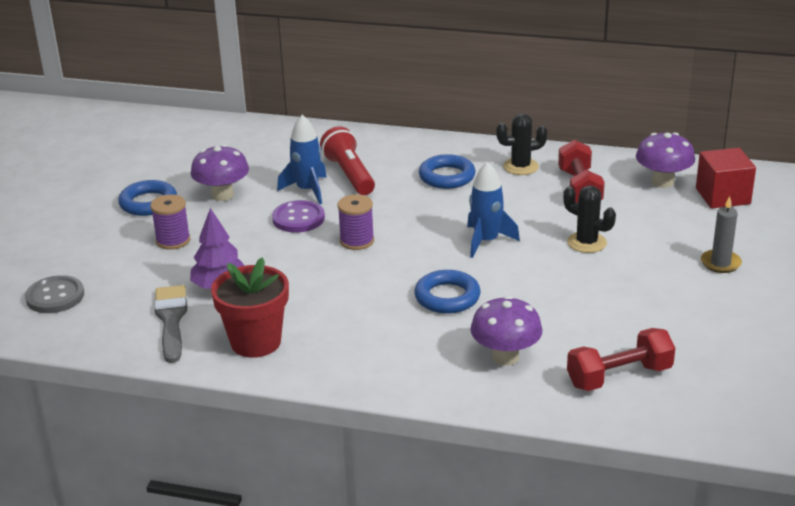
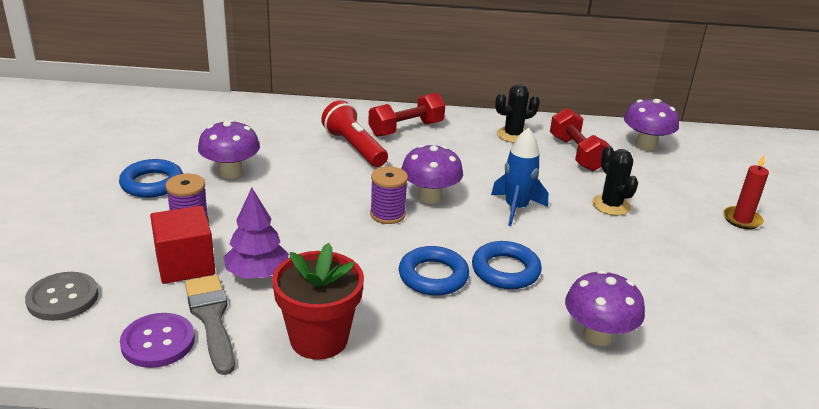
camera: 15 degrees left, 0 degrees up
(298, 218) = (318, 193): purple button -> purple button (158, 342)
(307, 190) = (318, 164): blue rocket -> none
(404, 227) = (430, 197): none -> purple mushroom
(447, 177) = (449, 146): blue ring -> blue ring (433, 276)
(586, 243) = (611, 205): black cactus -> black cactus turned 45 degrees clockwise
(619, 376) = (723, 349): red dumbbell -> red dumbbell (406, 129)
(720, 263) = (742, 219): grey candle -> red candle
(722, 196) = (704, 156): red cube -> red cube (185, 264)

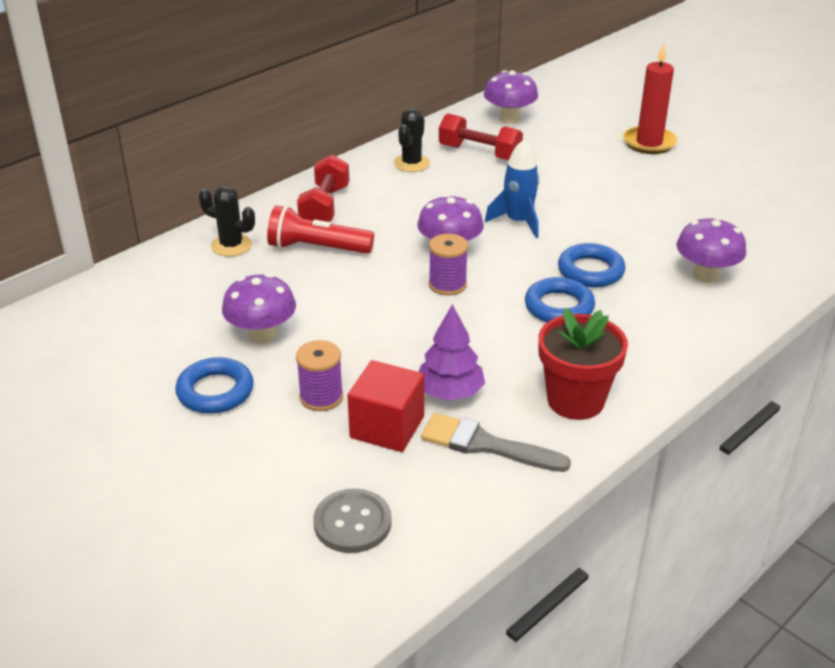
camera: 45 degrees left, 5 degrees up
(158, 342) = (486, 488): purple button -> none
(611, 205) = (567, 180): black cactus -> black cactus (231, 245)
(742, 219) = (649, 143): red candle -> red candle, size x1.54

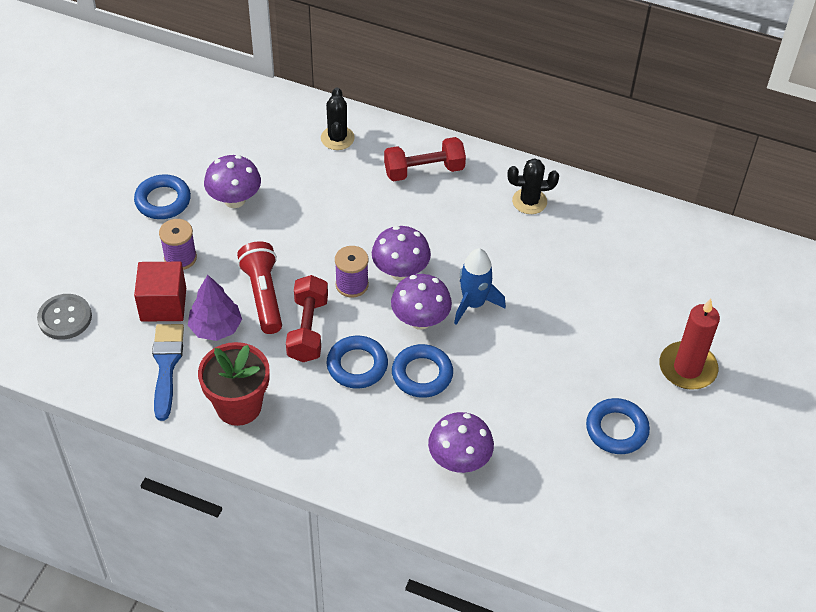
camera: 65 degrees right, 15 degrees up
(317, 248) = (360, 188): red flashlight -> red flashlight (263, 295)
(479, 153) = (579, 242): red dumbbell -> red dumbbell (308, 329)
(486, 445) = (166, 366): grey brush -> blue brush
(509, 119) = (663, 245): purple mushroom -> purple mushroom (420, 320)
(701, 189) = (616, 429): none -> blue ring

